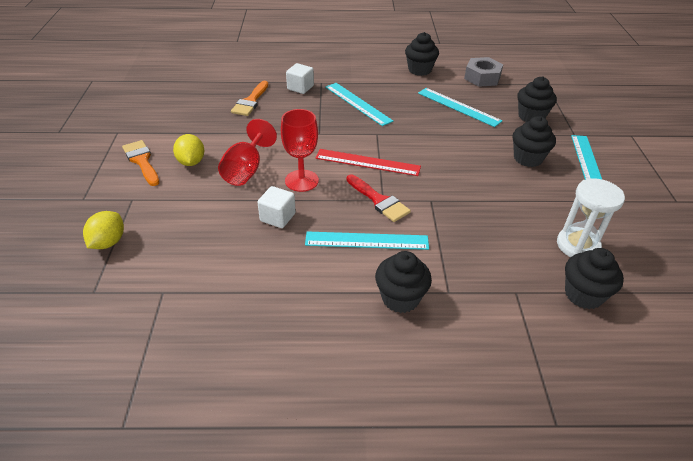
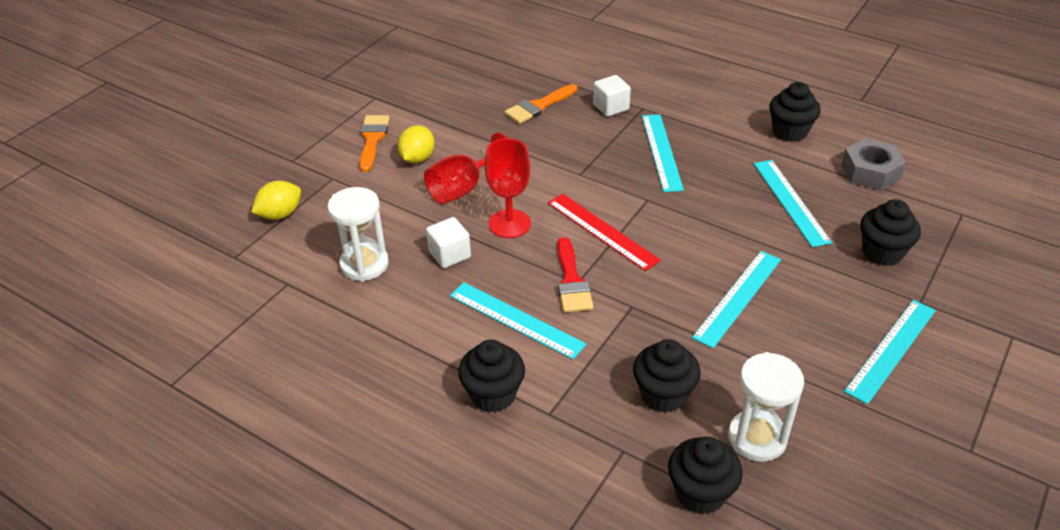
camera: 35 degrees right, 0 degrees up
(217, 250) = (364, 264): none -> white hourglass
(485, 170) = (738, 297): none -> turquoise ruler
(528, 158) = (813, 306): black cupcake -> black cupcake (663, 395)

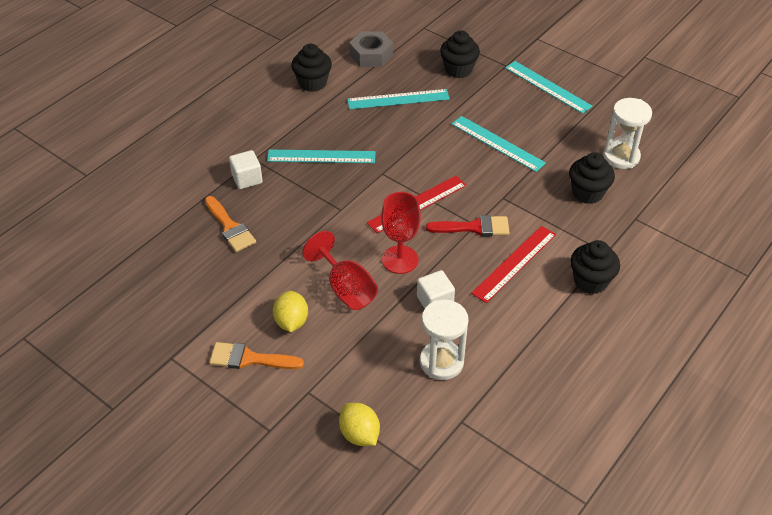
camera: 85 degrees left, 5 degrees up
(417, 158) = (291, 322): yellow lemon -> yellow lemon turned 60 degrees clockwise
(516, 320) = (514, 263): turquoise ruler -> red ruler
(700, 493) = (665, 188): black cupcake -> none

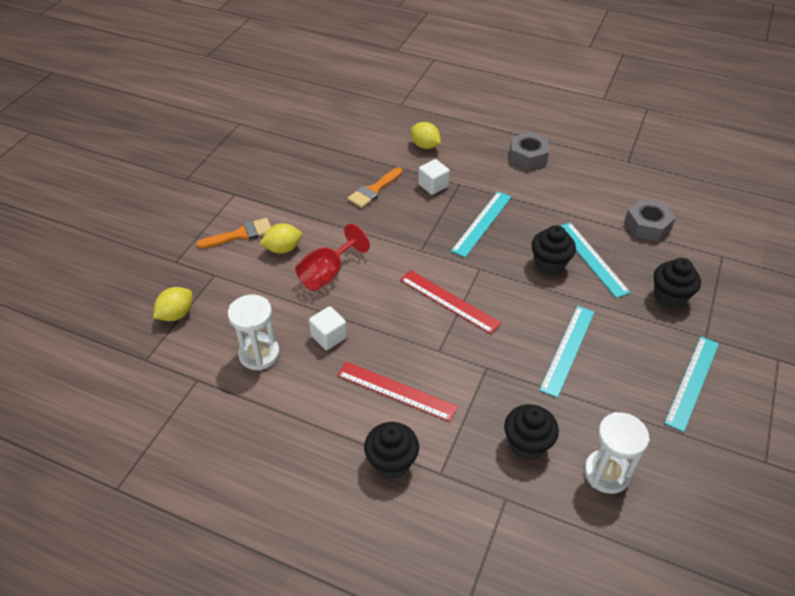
camera: 75 degrees right, 0 degrees up
(176, 171) = (425, 146): none -> yellow lemon
(238, 100) = (528, 156): none -> grey nut
(249, 359) = (241, 234): orange brush -> orange brush turned 75 degrees clockwise
(312, 83) = (579, 195): black cupcake -> black cupcake (549, 264)
(321, 156) = (482, 223): turquoise ruler -> turquoise ruler turned 45 degrees clockwise
(400, 260) = (372, 302): red goblet -> none
(474, 227) = (434, 350): red brush -> none

